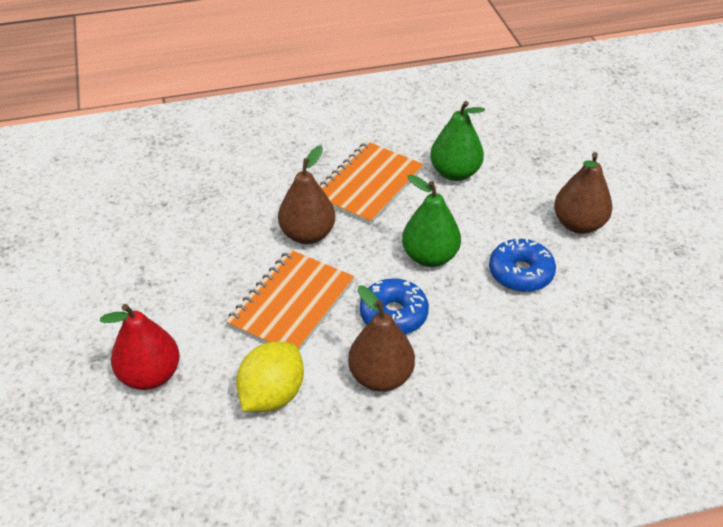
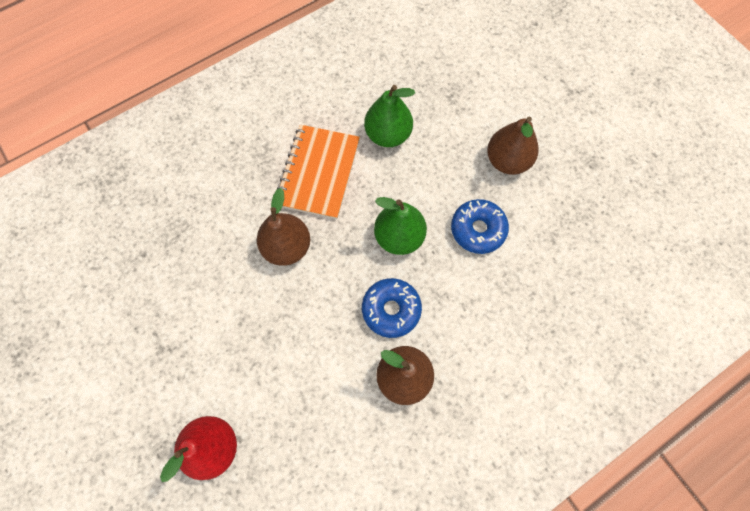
camera: 20 degrees left, 25 degrees up
(272, 395) = (323, 428): yellow lemon -> none
(292, 304) = (303, 329): orange notebook -> none

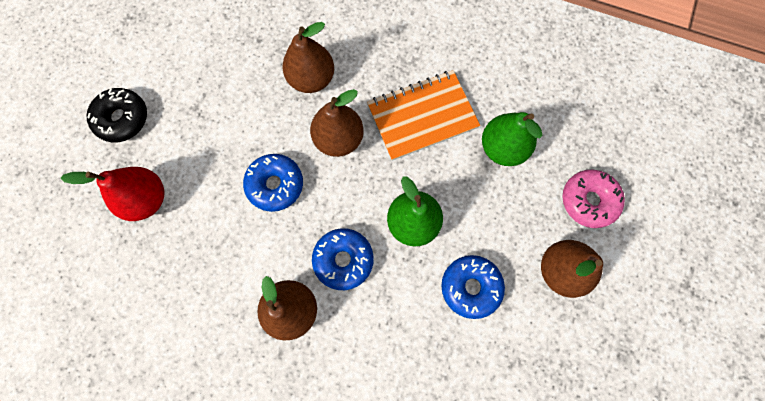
camera: 55 degrees right, 5 degrees up
(116, 423) = (122, 119): none -> black donut
(216, 234) = (311, 79): none -> brown pear
(287, 324) = (275, 185): none -> blue donut
(470, 108) = (588, 201): none -> pink donut

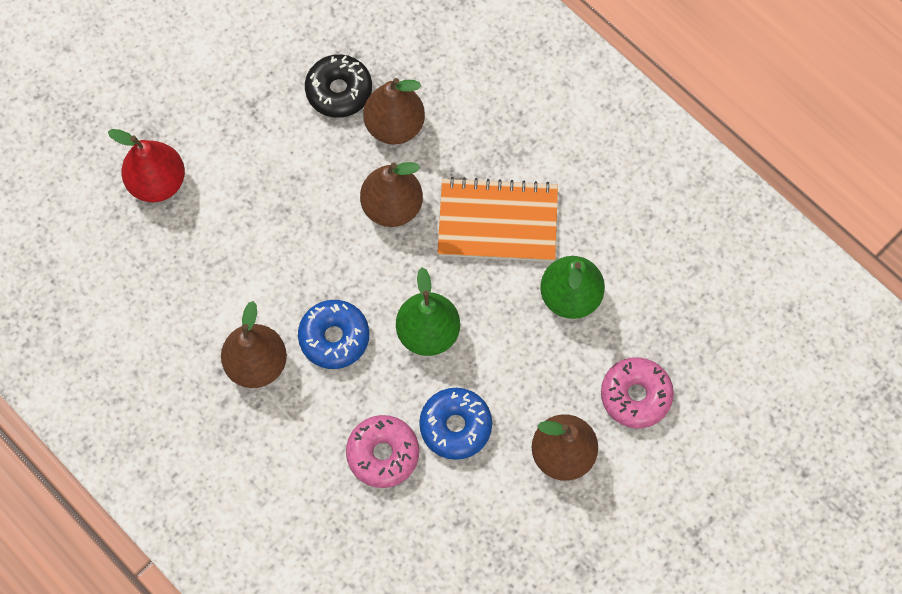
camera: 25 degrees right, 5 degrees down
(122, 119) = (169, 83): black donut -> black donut (339, 91)
(275, 185) = (299, 226): blue donut -> none
(426, 336) = (383, 454): none -> pink donut

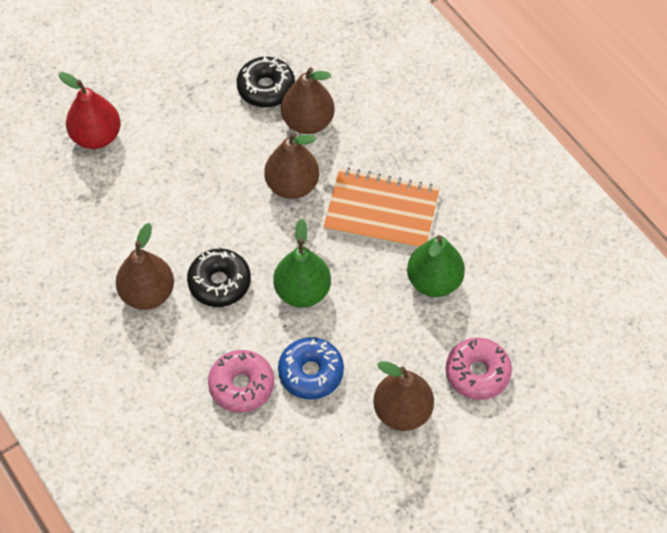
camera: 10 degrees right, 10 degrees down
(334, 337) = (219, 283): blue donut -> black donut

